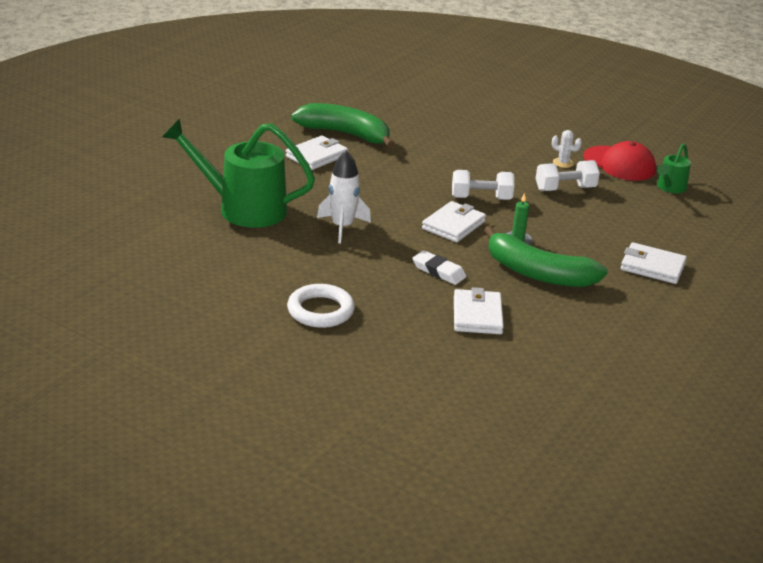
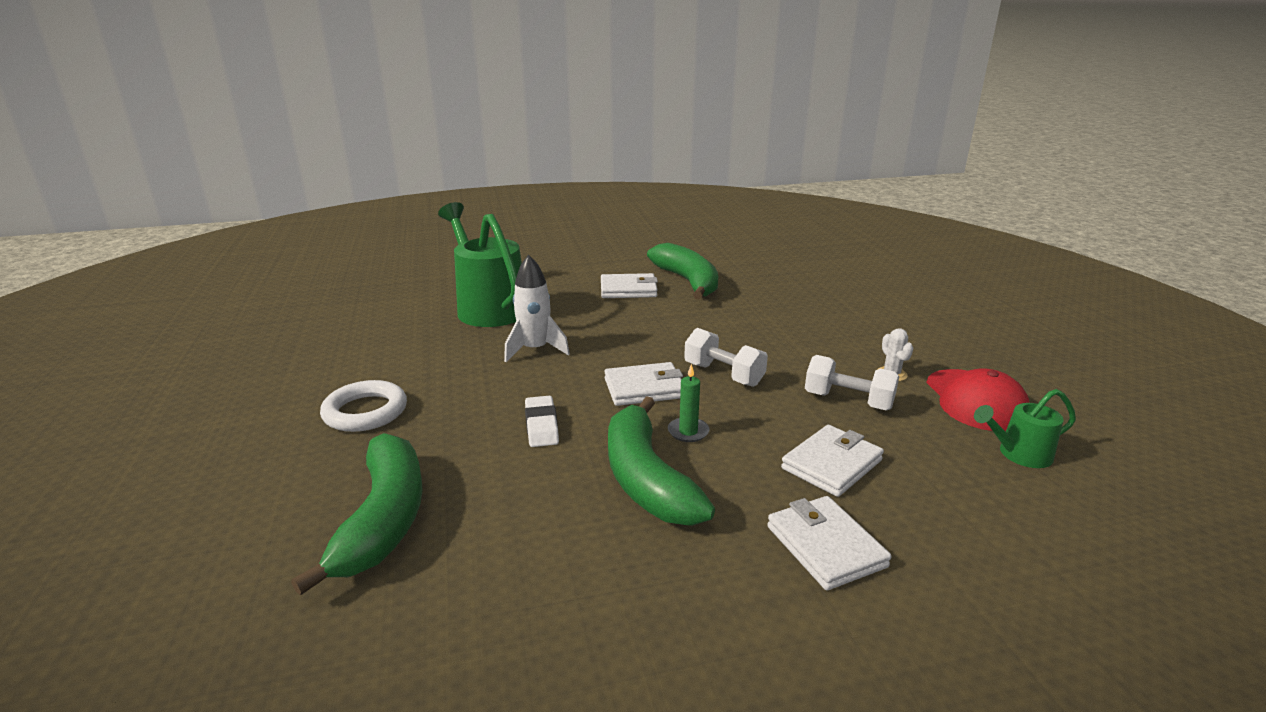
camera: 45 degrees right, 5 degrees down
(454, 352) = (383, 520): none -> green banana
(477, 315) = (488, 492): white wallet -> white wallet (832, 464)

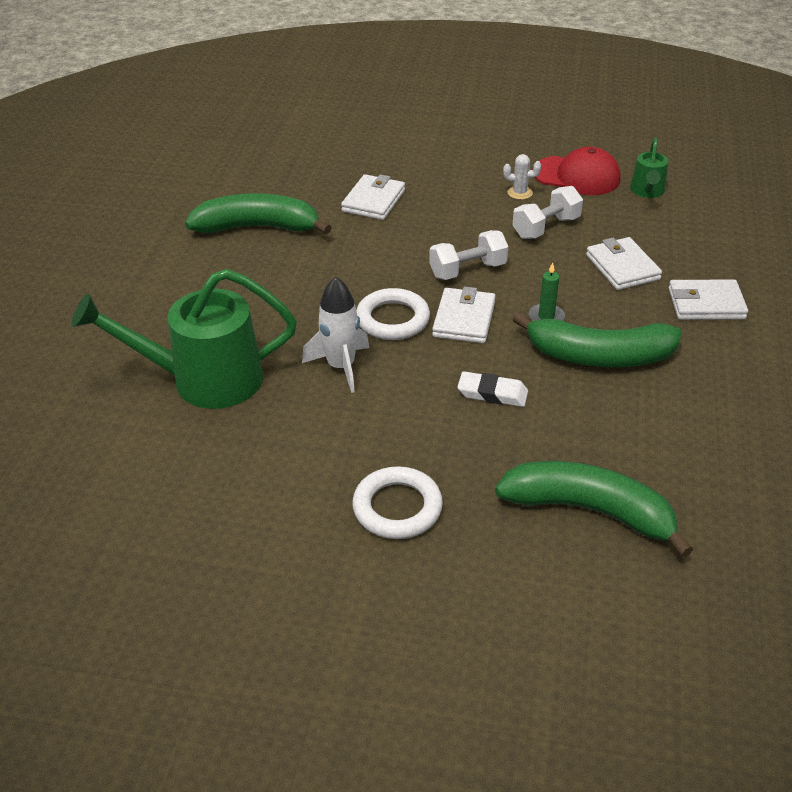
camera: 65 degrees left, 15 degrees up
(615, 356) = (392, 319): none -> white ring
(628, 290) = (244, 270): white wallet -> white wallet (373, 201)

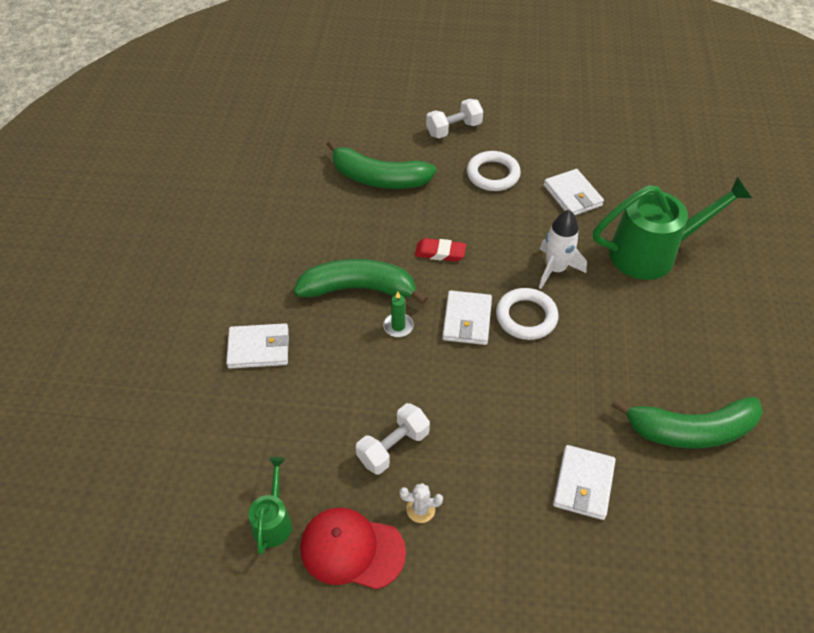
camera: 175 degrees right, 10 degrees up
(468, 270) = (469, 379): white dumbbell -> white dumbbell (454, 129)
(492, 393) = (440, 253): white eraser -> red eraser
(622, 267) = (323, 391): white wallet -> white wallet (572, 195)

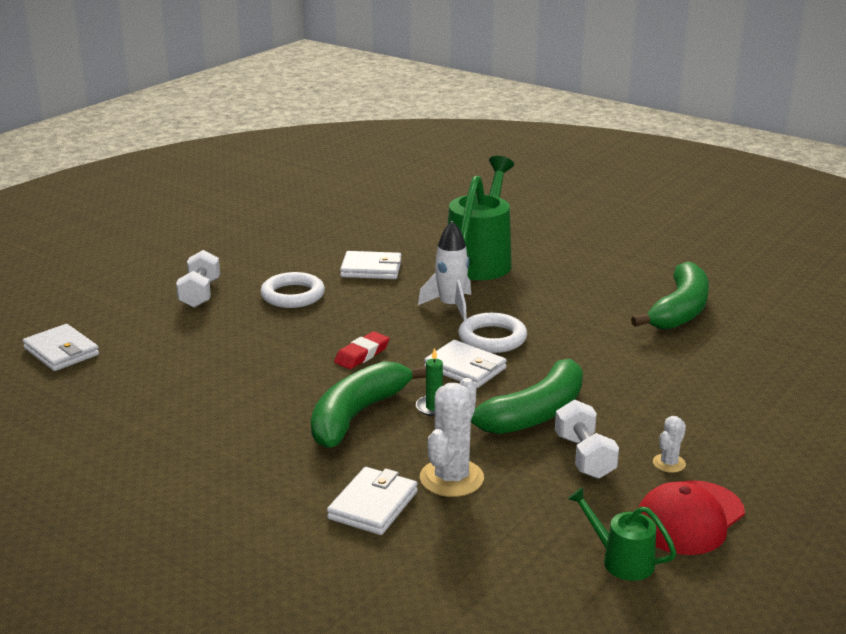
camera: 60 degrees left, 25 degrees down
(315, 377) = (451, 478): none -> white cactus
(378, 178) = (211, 355): green banana -> green banana (533, 414)
(583, 484) = (698, 373): white wallet -> white wallet (61, 352)

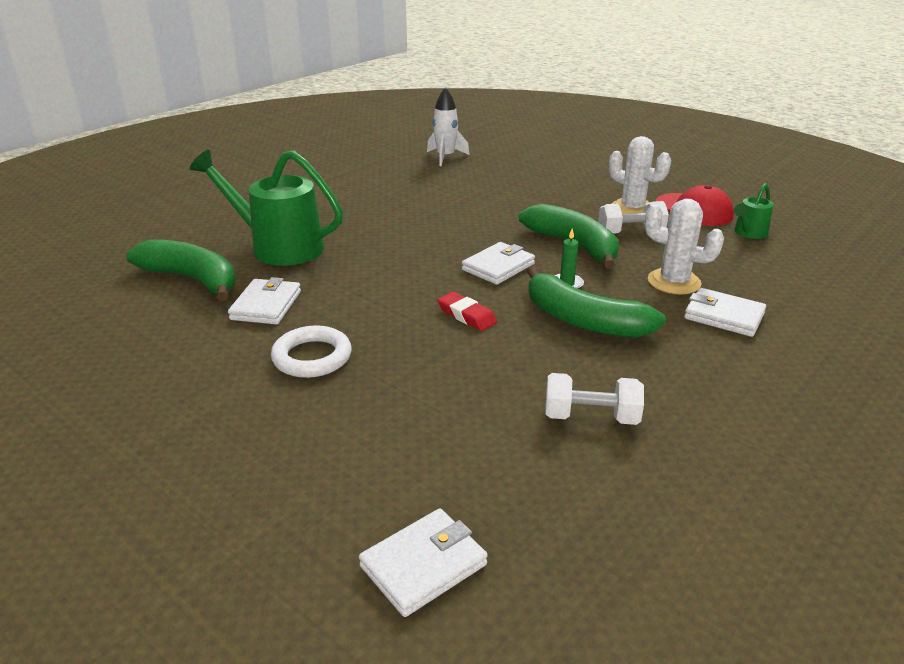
camera: 85 degrees left, 5 degrees up
(200, 294) = (275, 432): white dumbbell -> white dumbbell (591, 417)
(451, 306) = (375, 267): white rocket -> white rocket (445, 157)
(492, 338) = (445, 252): white ring -> none
(669, 463) = (632, 208): white cactus -> white cactus, size x1.94
(679, 310) = (413, 182): green banana -> green banana (192, 279)

